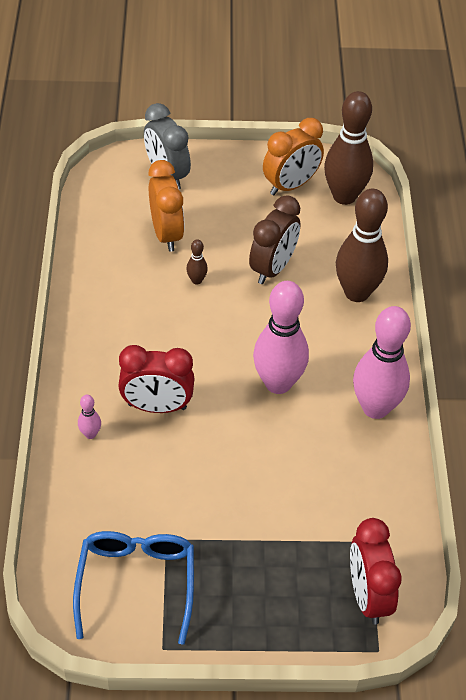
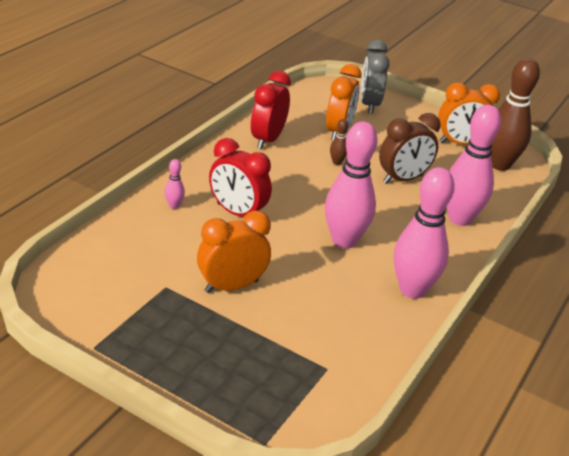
camera: 30 degrees right, 15 degrees down
(136, 582) = (117, 299): blue glasses -> none
(223, 501) = (231, 286): none -> orange clock
(356, 292) = (459, 219): brown bowling pin -> pink bowling pin
(367, 596) = (291, 402): red clock -> red clock (267, 140)

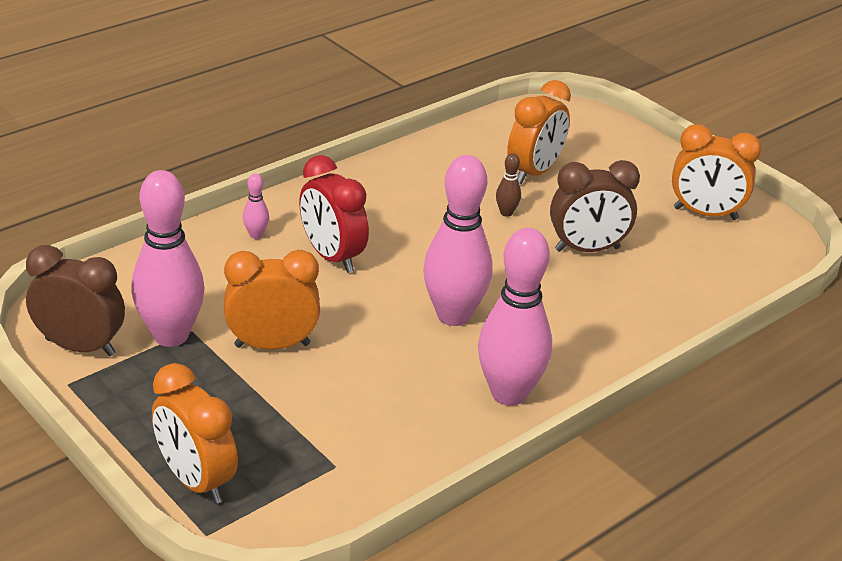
camera: 20 degrees right, 0 degrees up
(87, 316) = (80, 347): none -> brown clock
(234, 403) = (196, 481): none -> orange clock
(267, 140) = (427, 170): red clock -> none
(369, 104) = (601, 142): grey clock -> none
(459, 219) = (637, 315): pink bowling pin -> pink bowling pin (171, 335)
(499, 165) = (746, 252): brown bowling pin -> none

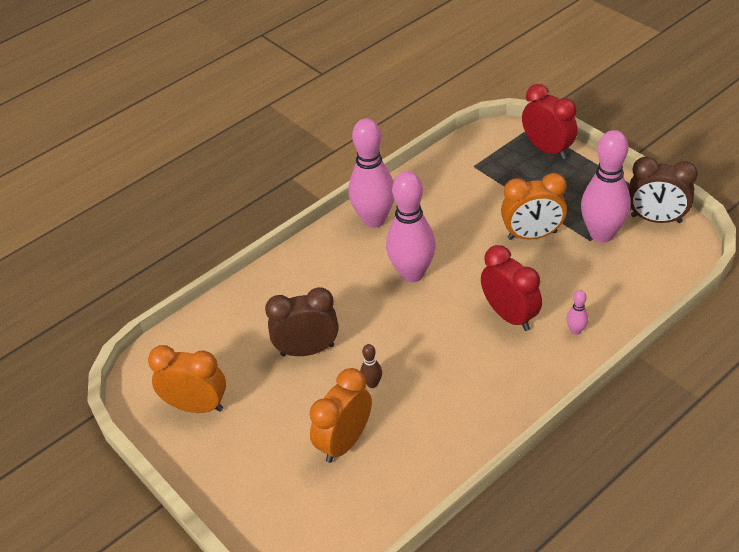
camera: 175 degrees left, 10 degrees up
(196, 481) = (547, 149): orange clock -> red clock

